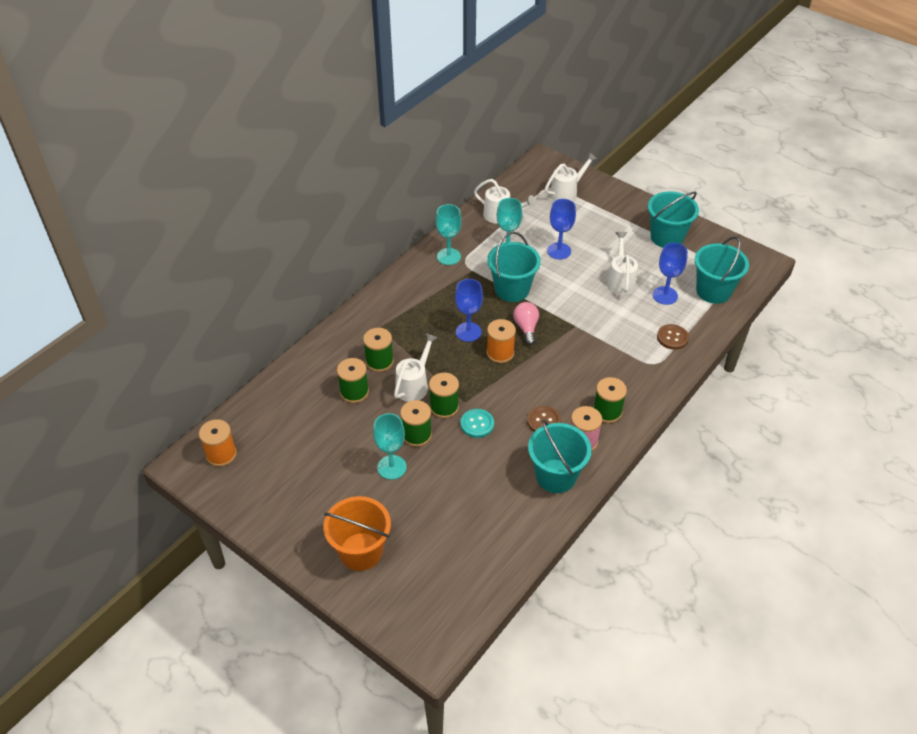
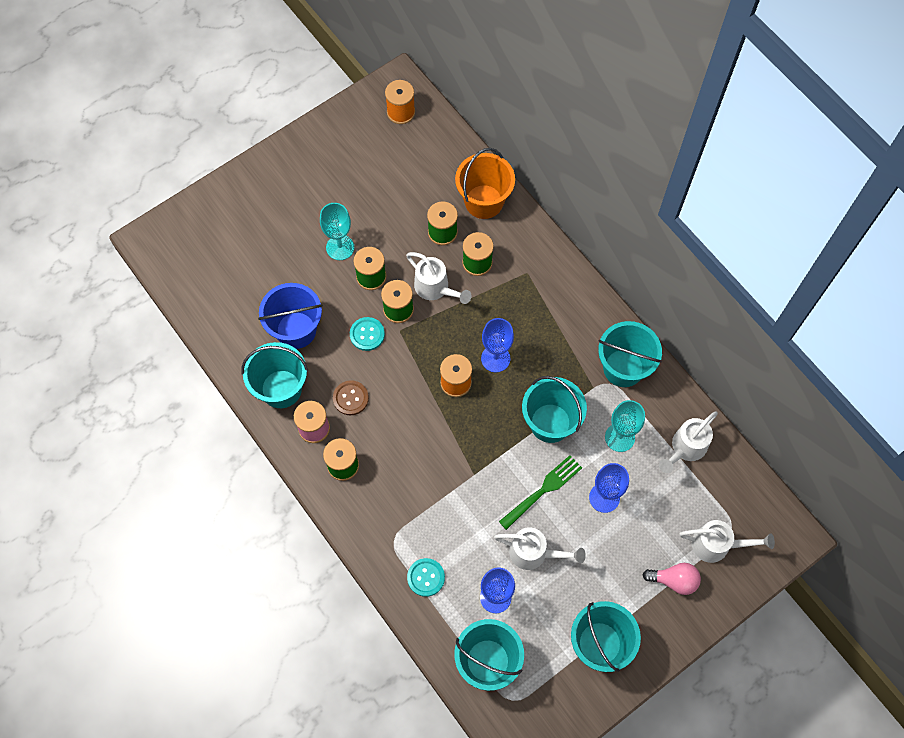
camera: 105 degrees right, 20 degrees up
(361, 551) = (259, 205): orange bucket -> orange bucket (484, 201)
(448, 256) = (623, 368): turquoise goblet -> turquoise bucket
(492, 480) = (296, 330): none -> blue bucket
(526, 328) = (485, 420): pink light bulb -> pink light bulb (674, 580)
(566, 192) = (716, 545): white watering can -> white watering can turned 60 degrees counterclockwise
(570, 284) = (542, 491): none -> green fork
(672, 338) = (426, 577): brown button -> turquoise button

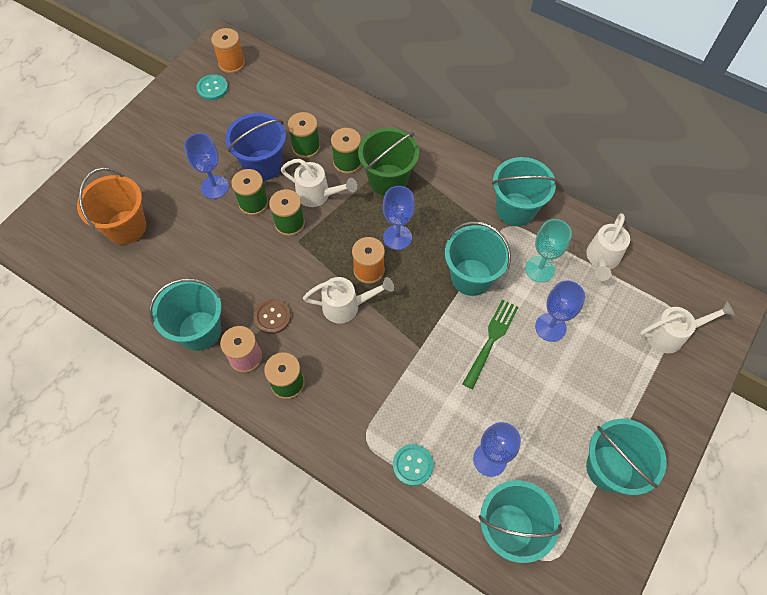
camera: 20 degrees left, 5 degrees down
(296, 330) = (196, 272): blue bucket -> blue bucket (263, 165)
(340, 247) = (214, 187): turquoise goblet -> blue goblet
(367, 334) = (268, 254): turquoise button -> turquoise button (212, 88)
(484, 201) = (333, 112): orange bucket -> orange bucket (126, 227)
(510, 295) = (388, 180): none -> green bucket
(534, 553) = (508, 402): white watering can -> white watering can (346, 306)
(674, 580) = (649, 381): pink light bulb -> none

